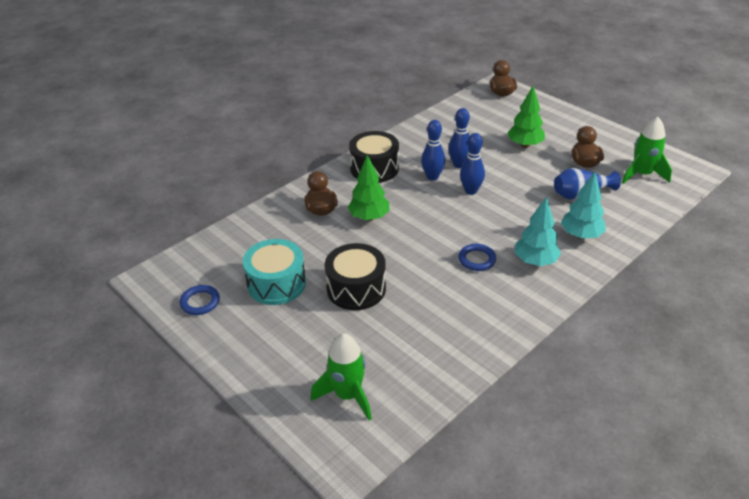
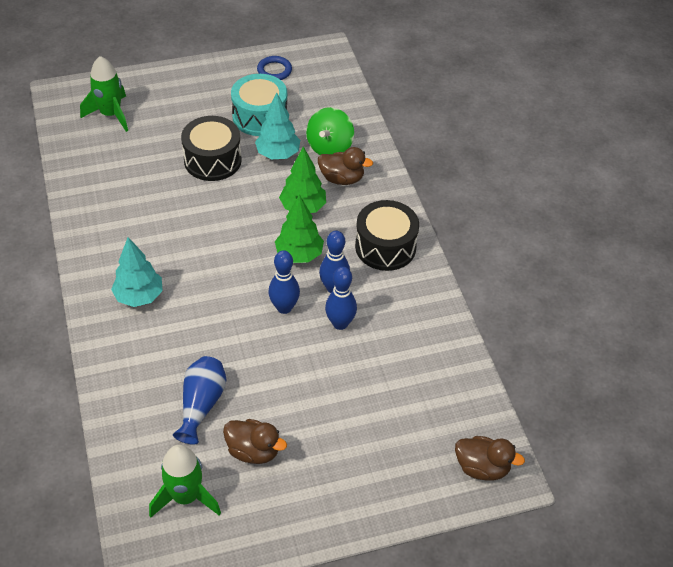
camera: 115 degrees right, 10 degrees up
(288, 229) = (329, 147): none -> green spinning top
(477, 259) = (179, 255): blue ring -> none
(525, 145) = (335, 413): green tree -> green tree (299, 255)
(581, 235) = (141, 357): turquoise tree -> turquoise tree (278, 154)

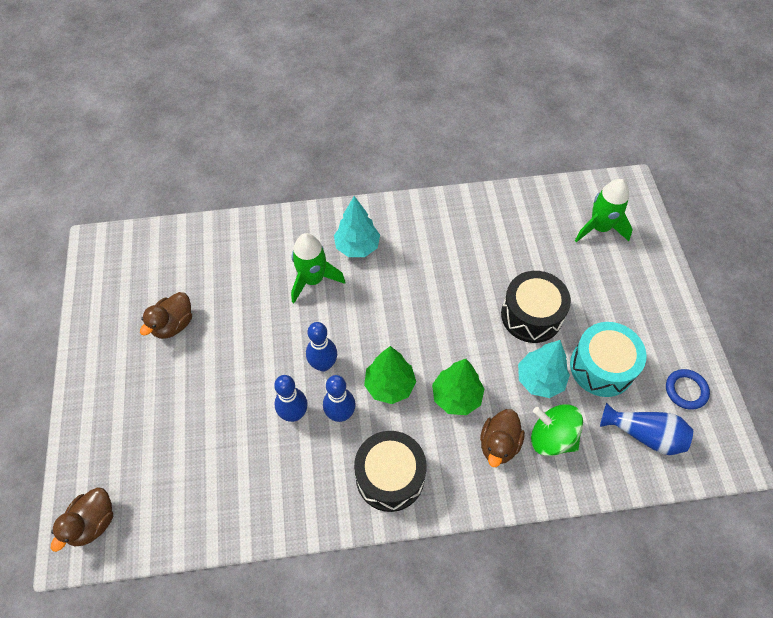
camera: 100 degrees right, 10 degrees up
(186, 497) = (147, 273): green rocket -> green rocket (313, 280)
(201, 405) = (230, 288): blue vase -> blue vase (644, 434)

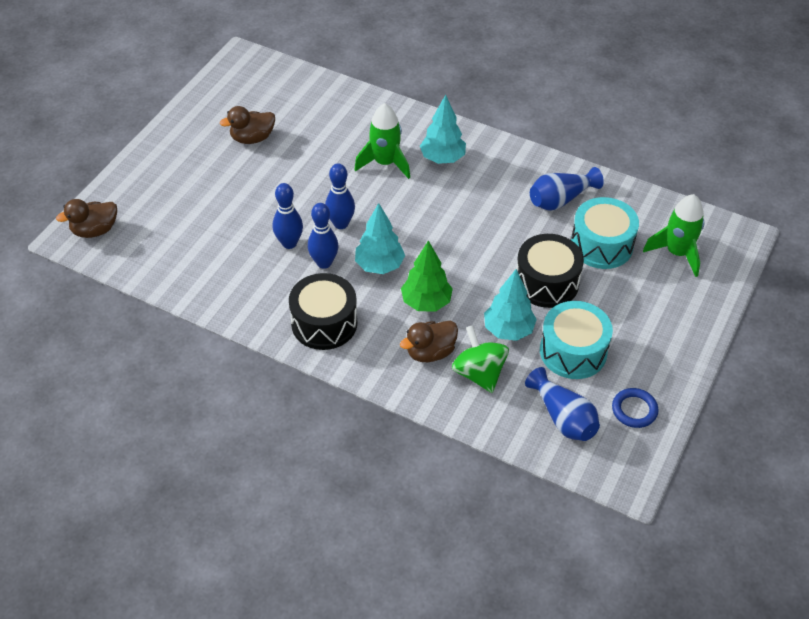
camera: 35 degrees right, 10 degrees down
(389, 386) = (379, 265): green tree -> turquoise tree
(479, 231) = (560, 199): none -> blue vase
(542, 254) = (601, 245): none -> turquoise drum

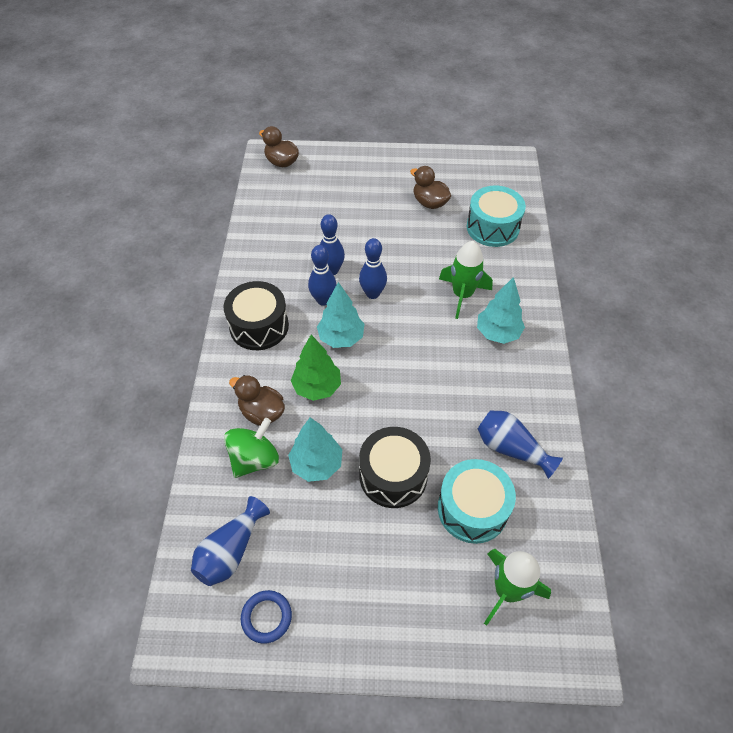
camera: 65 degrees right, 5 degrees up
(573, 351) = (317, 531): turquoise drum -> turquoise drum (492, 227)

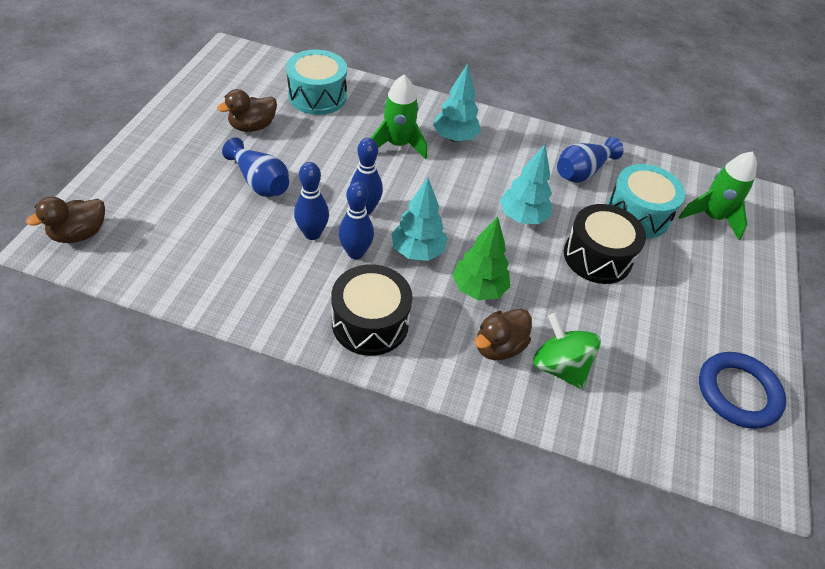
camera: 80 degrees left, 5 degrees down
(231, 551) = (667, 411): blue vase -> blue vase (260, 182)
(266, 617) = (738, 393): blue ring -> blue ring, size x1.62
(316, 464) = (575, 312): turquoise tree -> turquoise tree (522, 217)

